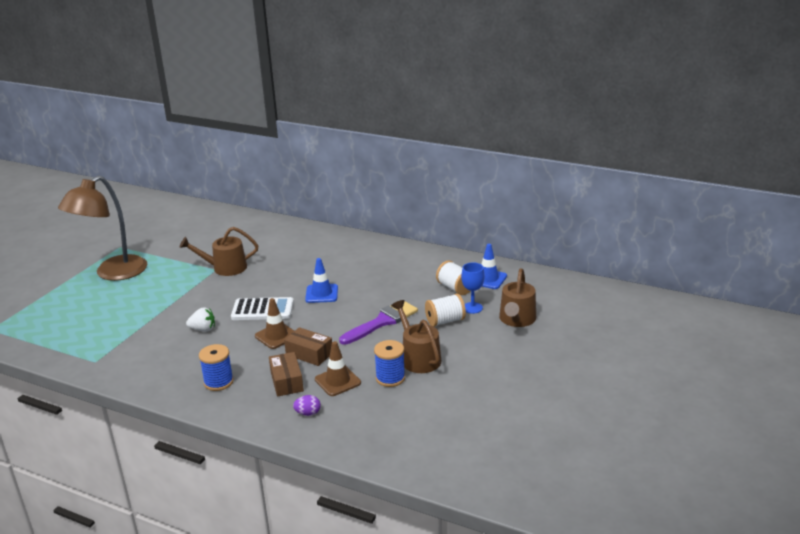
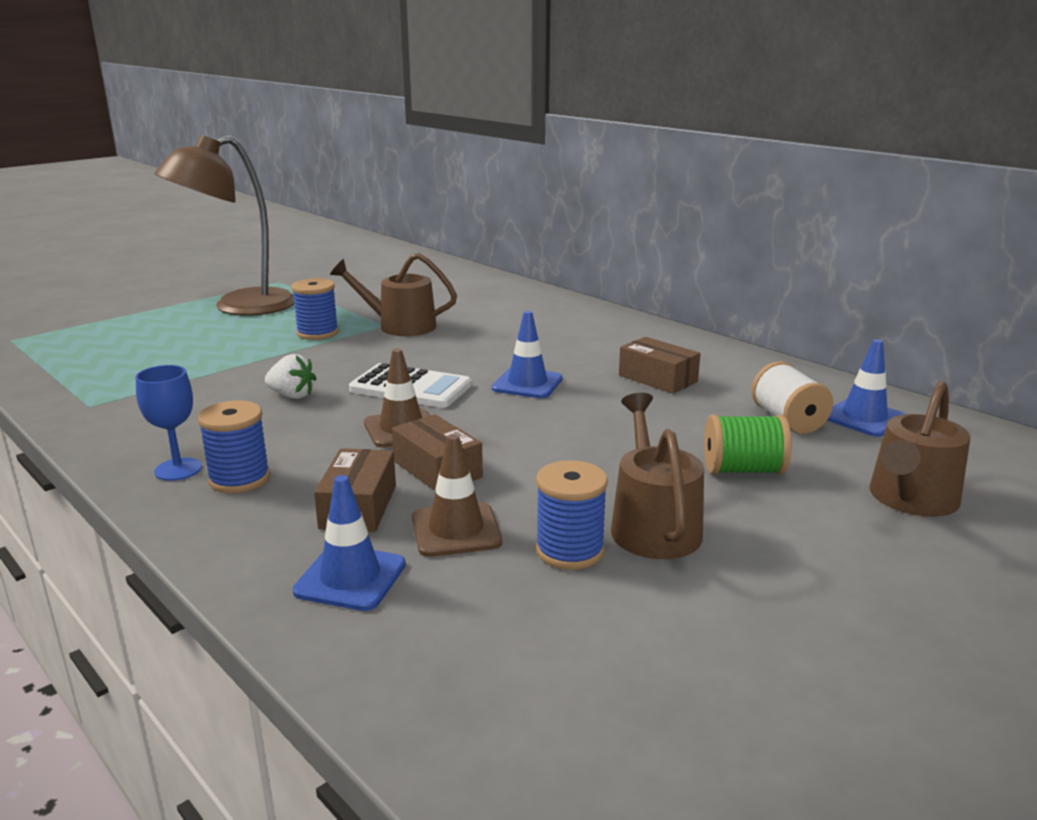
camera: 20 degrees right, 5 degrees down
(180, 283) = (317, 333): none -> blue spool
(308, 413) = (350, 578): purple egg -> blue traffic cone
(382, 322) = (611, 446): purple brush -> none
(385, 276) = (657, 378): none -> brown box
(445, 321) = (743, 470): white spool -> green spool
(472, 308) = (812, 459): blue goblet -> blue goblet (178, 469)

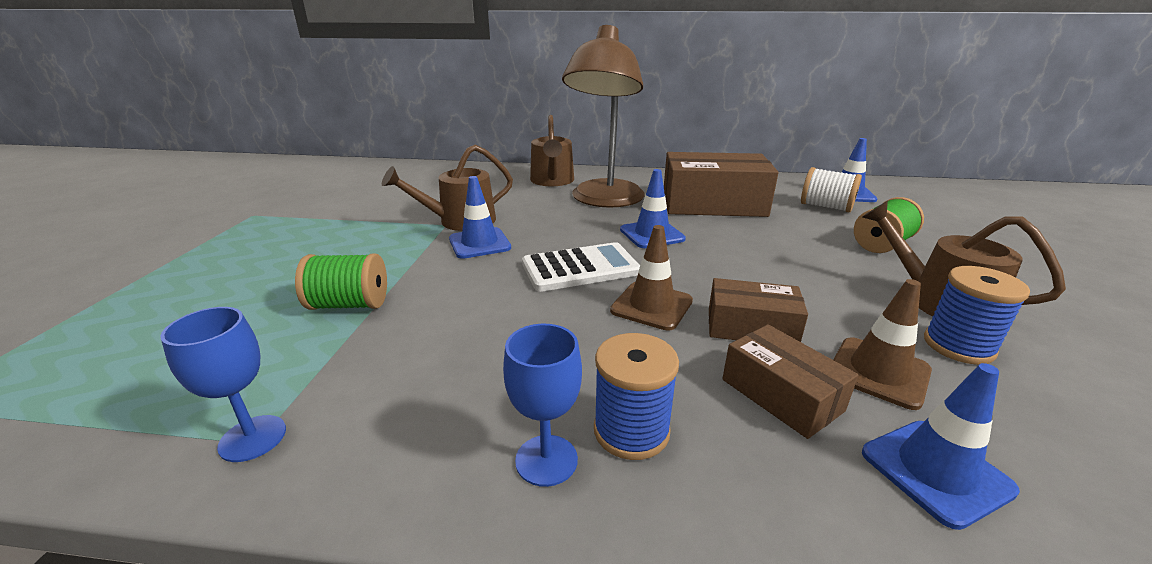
camera: 40 degrees left, 5 degrees up
(90, 404) = (252, 438): none -> blue goblet
(231, 358) = (349, 304): none -> green spool
(239, 307) = (251, 250): brown lamp -> brown lamp (604, 200)
(292, 396) = (495, 317): white strawberry -> none
(317, 333) = (395, 250): blue spool -> none
(379, 346) = (479, 243): none -> blue traffic cone
(657, 378) = (713, 204): brown box -> brown box, size x1.83
(910, 499) = (967, 230): brown watering can -> brown watering can (552, 181)

